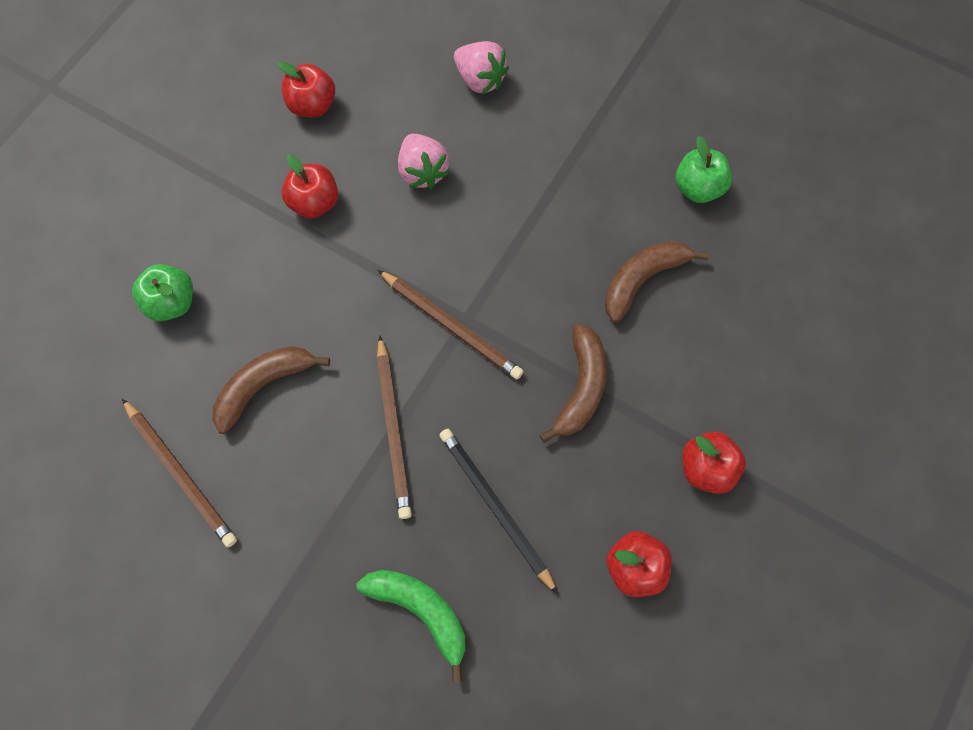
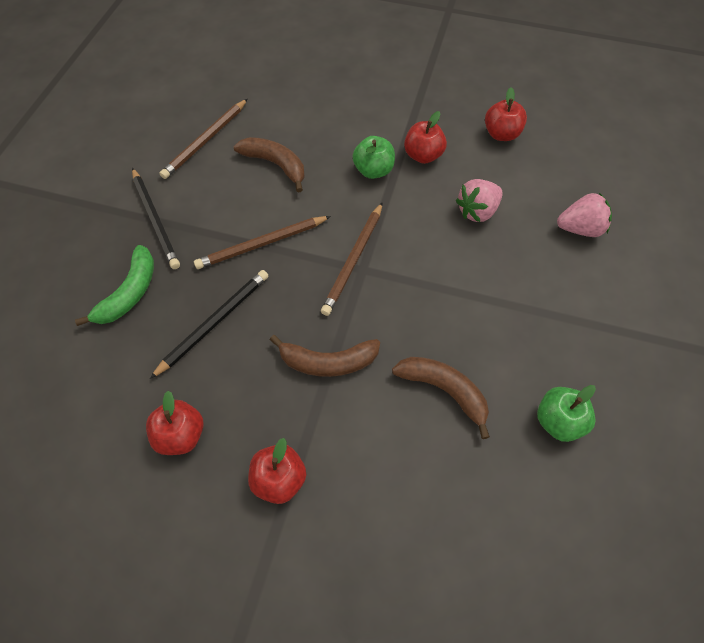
camera: 75 degrees right, 10 degrees down
(172, 302) = (321, 105): green apple -> green apple (373, 170)
(307, 563) = (156, 220): none -> black pencil
(480, 80) = (580, 229): pink strawberry -> pink strawberry turned 120 degrees counterclockwise

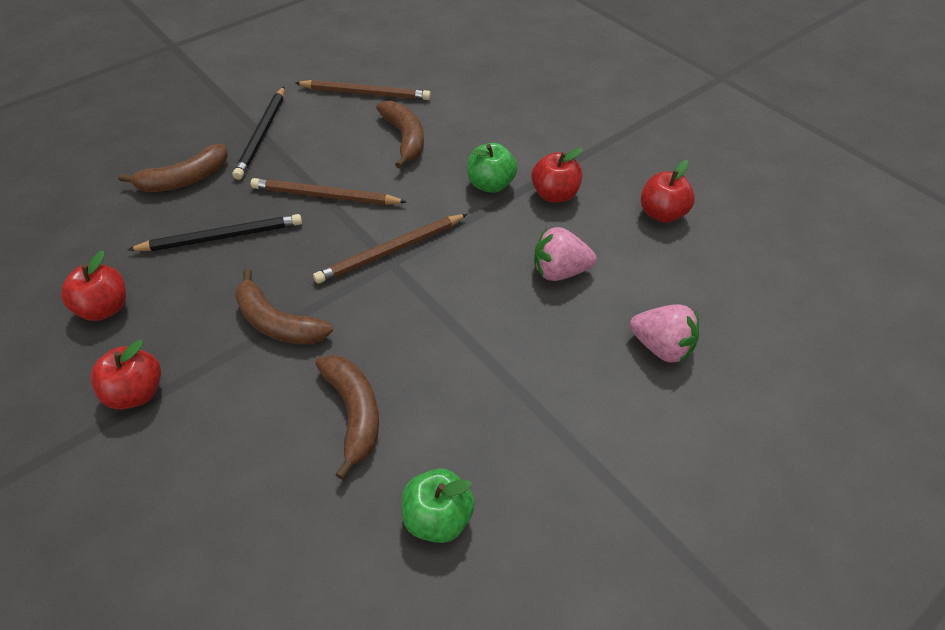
camera: 35 degrees right, 10 degrees down
(129, 293) = (184, 179): green banana -> brown banana
(205, 141) = (366, 93): brown pencil -> brown pencil turned 150 degrees counterclockwise

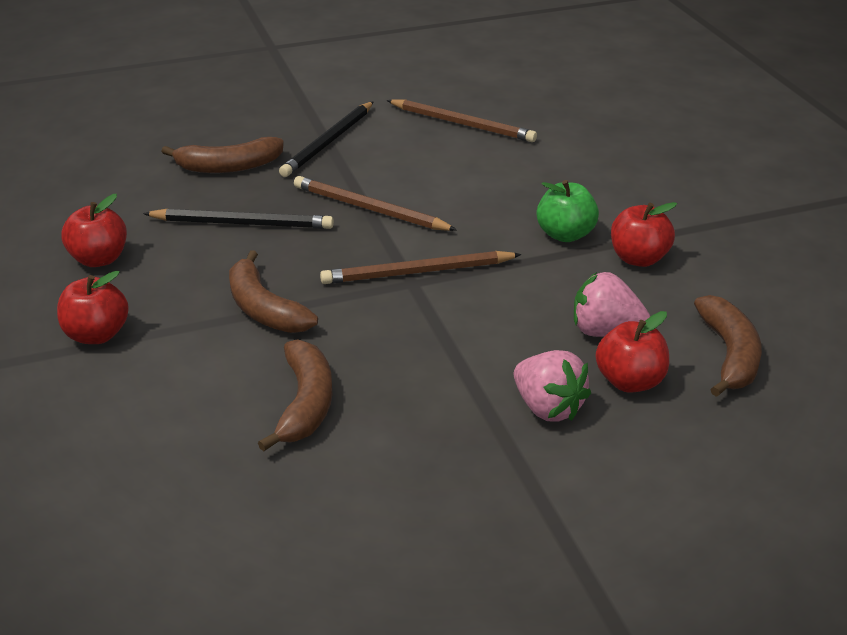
camera: 20 degrees right, 15 degrees down
(405, 138) = (486, 173): brown banana -> brown banana (729, 355)
(438, 518) = (349, 515): green apple -> none
(661, 347) = (693, 429): pink strawberry -> pink strawberry (548, 408)
(662, 214) = (766, 303): red apple -> red apple (630, 382)

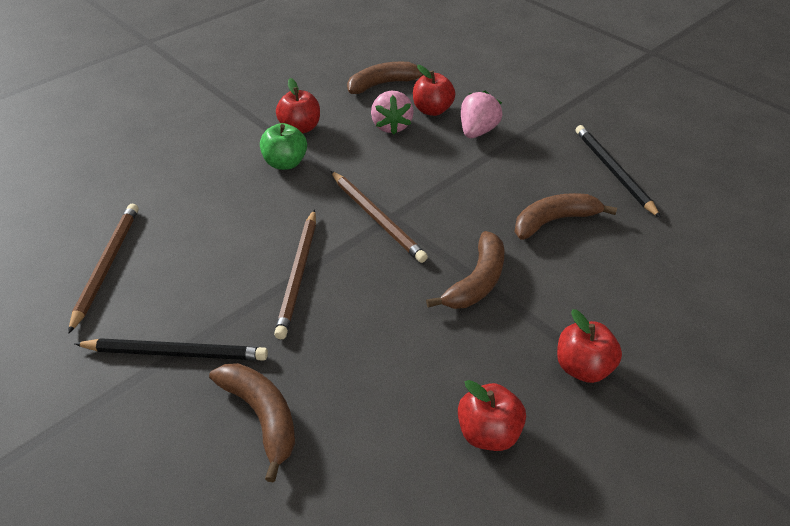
camera: 115 degrees left, 10 degrees up
(242, 223) = (366, 351): black pencil -> black pencil (613, 171)

